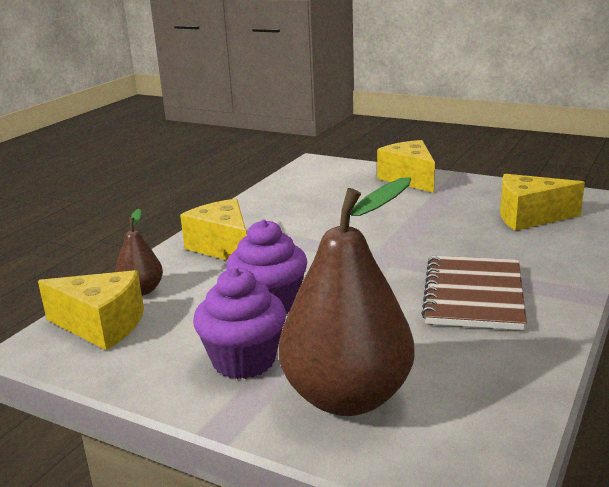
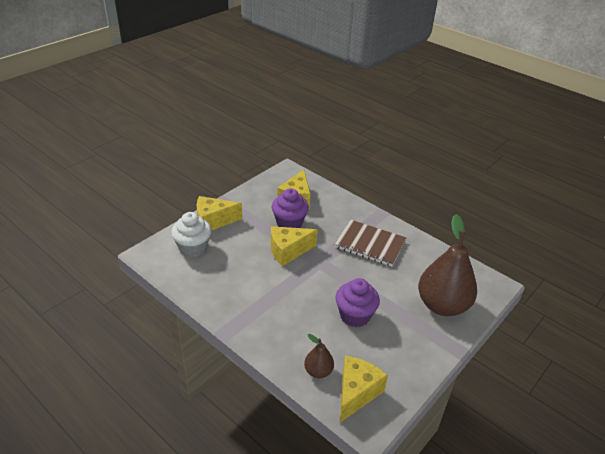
camera: 80 degrees left, 15 degrees up
(223, 247) = (273, 325): yellow cheese -> yellow cheese (288, 251)
(244, 360) = (407, 334): purple cupcake -> purple cupcake (289, 223)
(344, 179) = (193, 248): none -> white cupcake

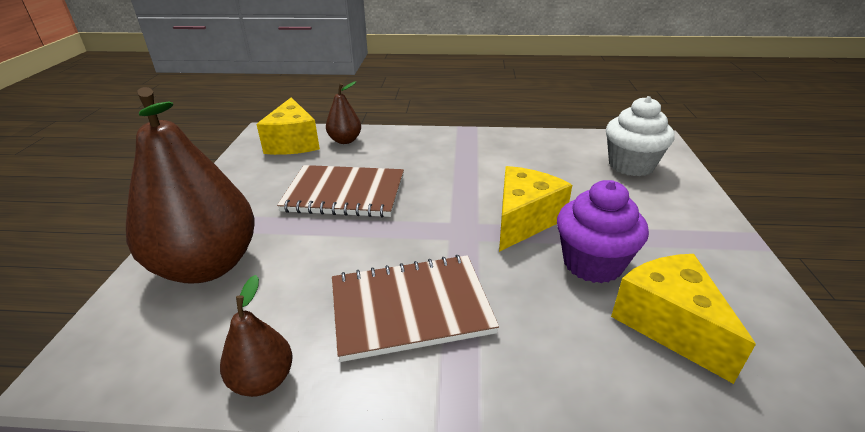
camera: 145 degrees right, 5 degrees down
(213, 221) = (682, 203): yellow cheese -> none
(355, 315) = (344, 194): purple cupcake -> brown notebook
(431, 249) = (263, 380): none -> brown pear

